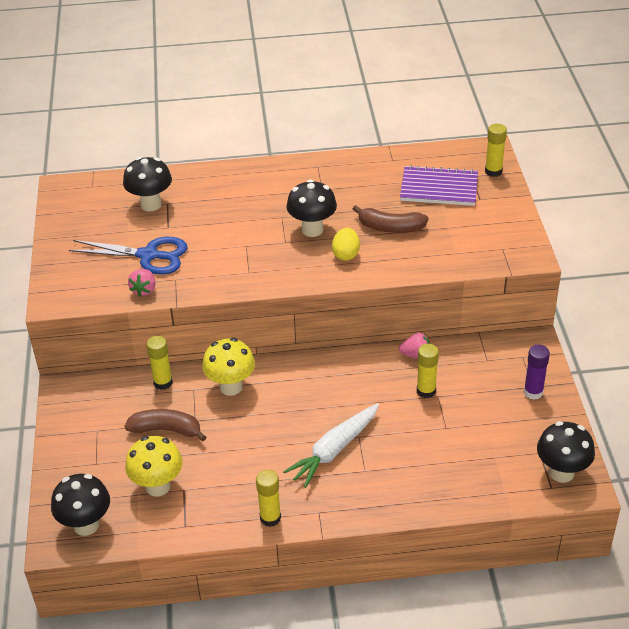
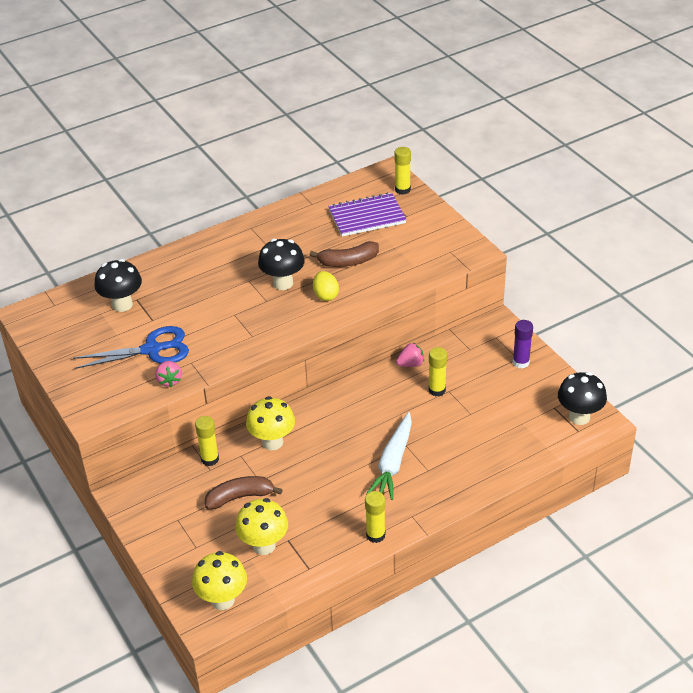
camera: 25 degrees left, 0 degrees up
(86, 525) = (222, 600): black mushroom -> yellow mushroom

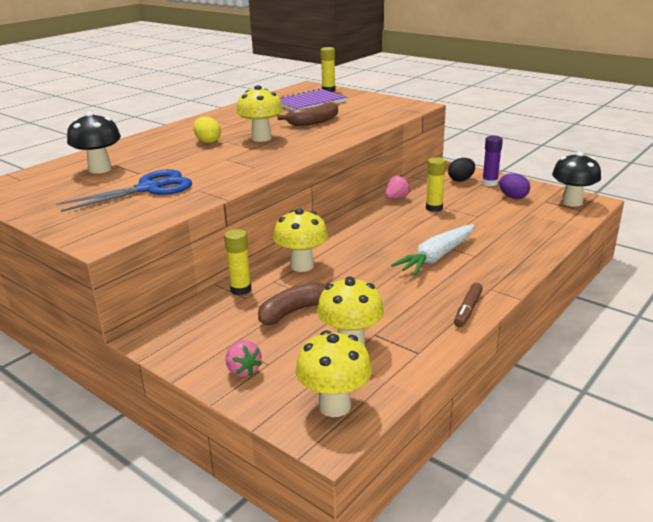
camera: 20 degrees left, 15 degrees down
(169, 380) = (181, 203): pink strawberry -> pink strawberry (243, 370)
(283, 283) = (261, 138): black mushroom -> yellow mushroom
(326, 295) = (308, 138): yellow egg -> yellow egg (208, 141)
(375, 535) = (468, 310): yellow glue stick -> brown marker
(393, 463) = (436, 257): white carrot -> white carrot turned 45 degrees clockwise
(495, 349) = (461, 180): none -> black egg
(526, 393) = (513, 197): none -> purple egg

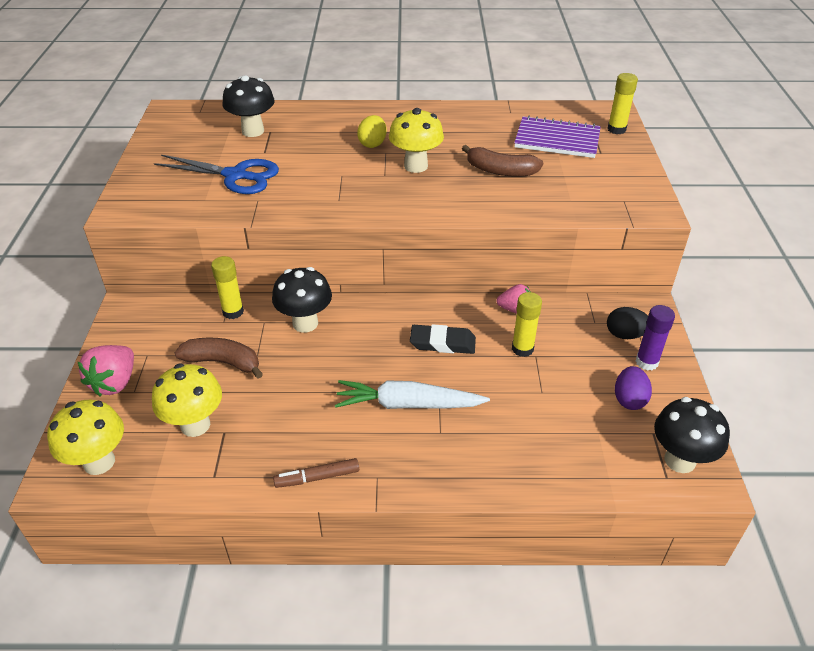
camera: 50 degrees right, 15 degrees up
(243, 370) = (115, 383): pink strawberry -> pink strawberry, size x1.51
(302, 266) = (305, 323): yellow mushroom -> black mushroom
(394, 228) = (442, 343): none -> black eraser

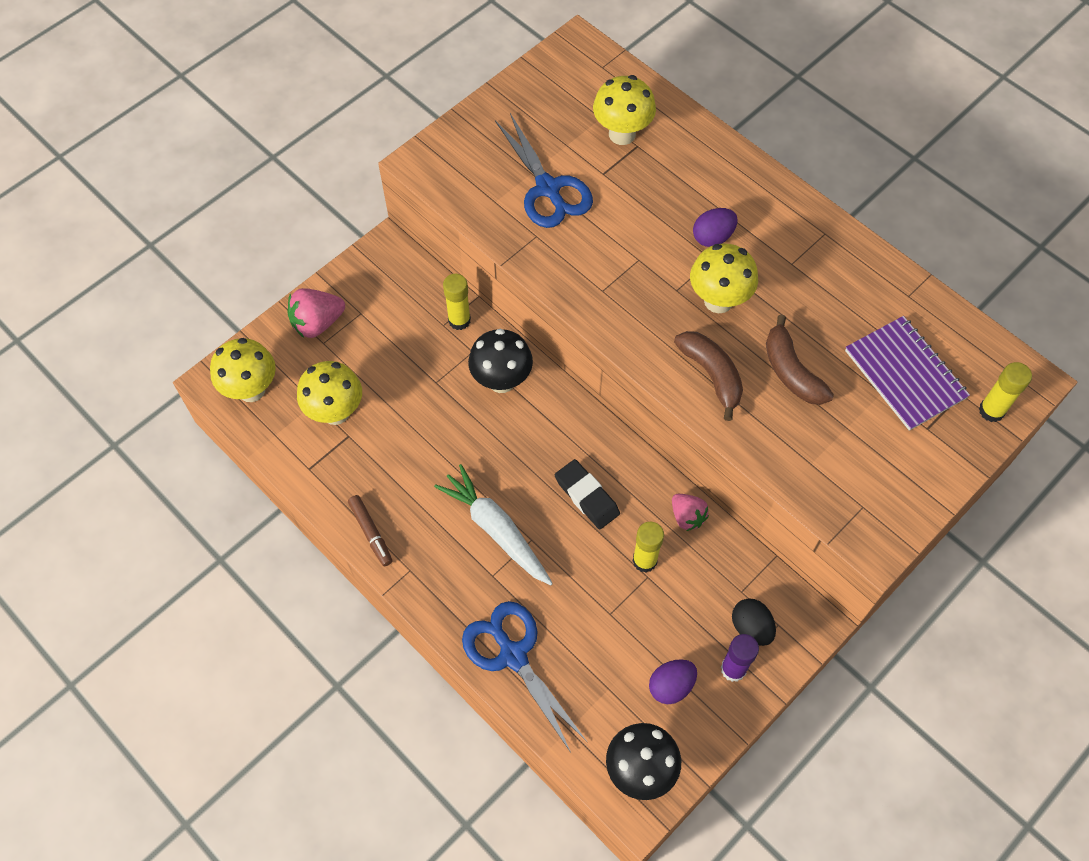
camera: 45 degrees right, 20 degrees up
(223, 362) = (405, 368): brown banana -> brown banana (711, 375)
(253, 131) = (622, 134): black mushroom -> yellow mushroom
(317, 478) = (371, 533): brown marker -> brown marker turned 150 degrees counterclockwise
(372, 144) = (712, 237): yellow egg -> purple egg
(516, 466) = (513, 655): none -> blue scissors

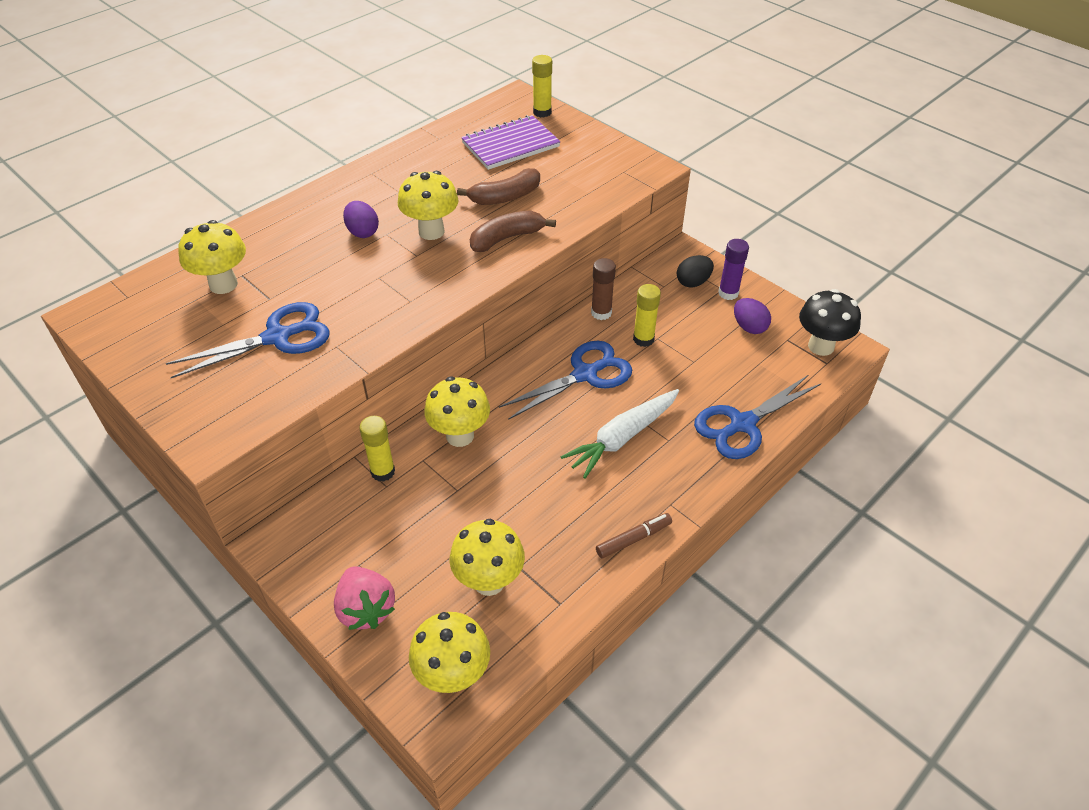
camera: 90 degrees left, 15 degrees down
(501, 381) = (460, 436): black mushroom -> yellow mushroom
(586, 496) = (585, 374): black eraser -> blue scissors
(687, 516) = (601, 313): pink strawberry -> brown glue stick

